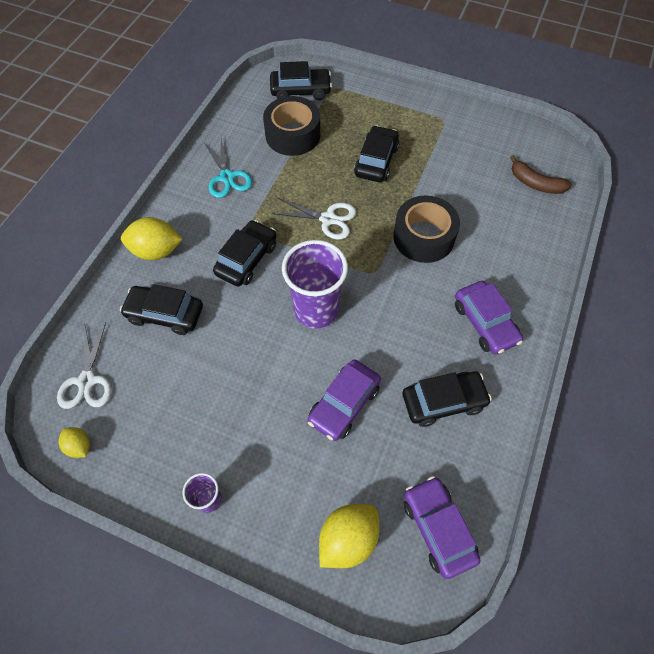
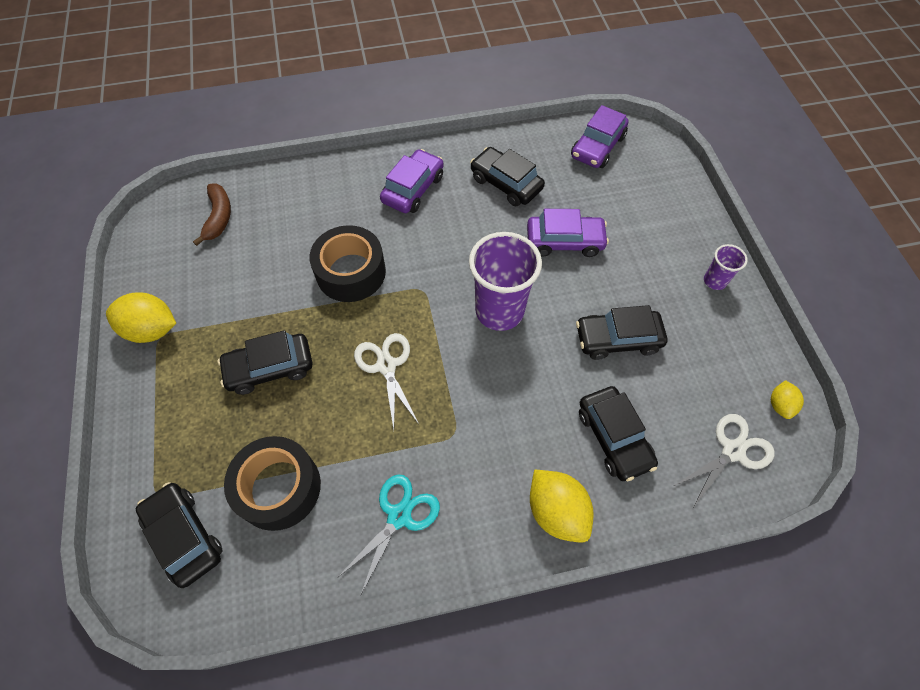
camera: 125 degrees left, 0 degrees up
(247, 259) = (493, 408): black car -> black car (617, 339)
(348, 539) = (652, 187): yellow lemon -> yellow lemon (152, 330)

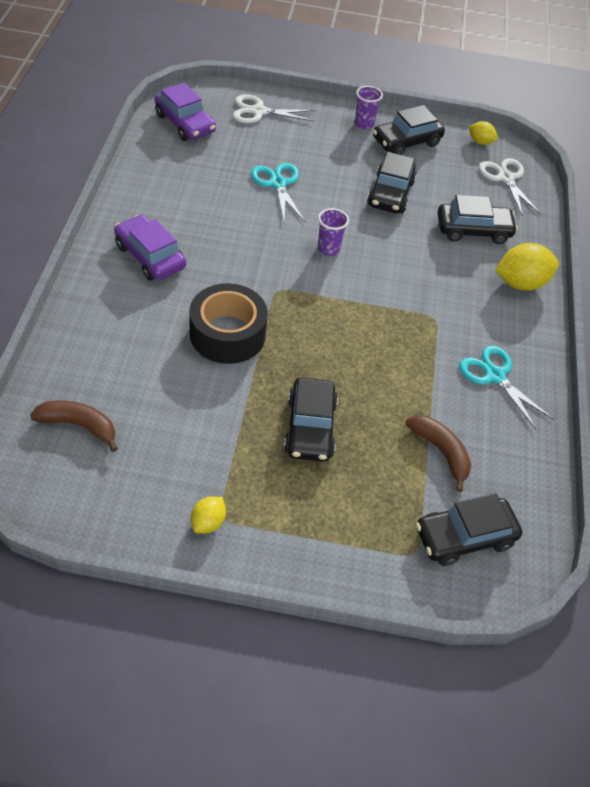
camera: 75 degrees left, 10 degrees down
(152, 330) = (208, 522): yellow lemon -> yellow lemon, size x0.55
(278, 488) = (441, 452): black tape -> brown banana
(386, 365) = (348, 340): white scissors -> white scissors (258, 111)
(499, 311) = (328, 249): purple cup -> purple cup, size x0.49
(506, 183) = (188, 193): black car -> black car (406, 142)
(564, 241) = (278, 184): purple car -> turquoise scissors

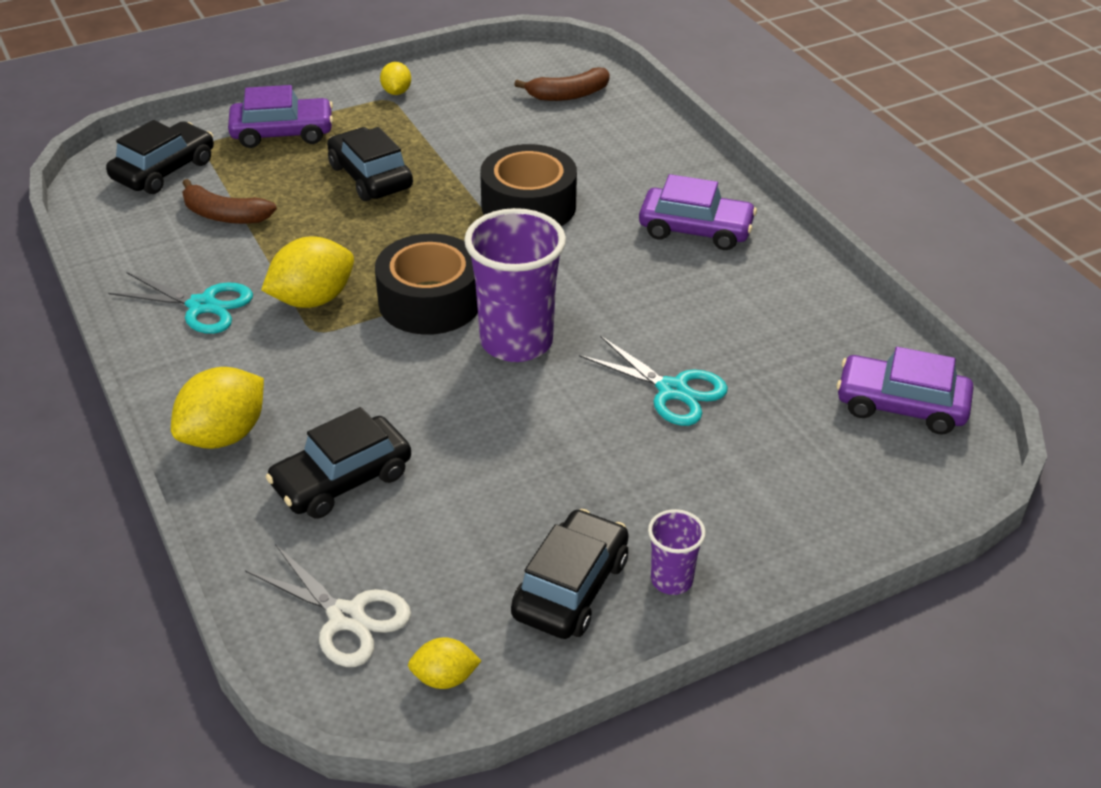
camera: 150 degrees right, 10 degrees down
(258, 111) = (844, 493): white scissors -> none
(328, 249) = (516, 342): purple cup -> purple cup, size x2.06
(342, 526) = (283, 133): none -> purple car
(354, 300) = (430, 301): none -> black tape
(390, 194) = (509, 468): black car -> none
(423, 341) = (312, 299): none -> yellow lemon

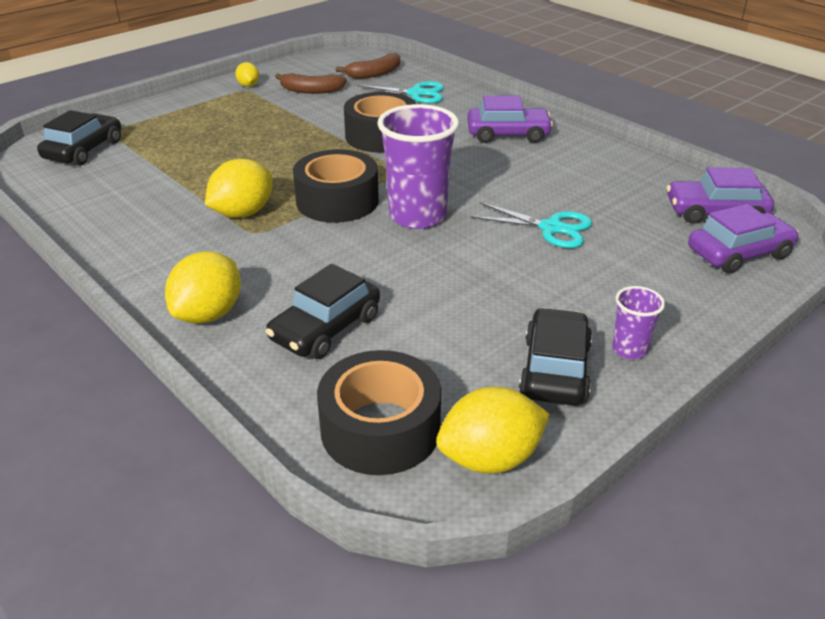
camera: 15 degrees left, 5 degrees down
(202, 306) = (152, 230): turquoise scissors -> turquoise scissors (416, 94)
(224, 215) = (146, 171): brown banana -> brown banana (311, 90)
(283, 133) = (172, 117): purple car -> purple car (738, 253)
(346, 617) = (380, 429): white scissors -> black tape
(370, 177) = (253, 134): black car -> none
(444, 678) = (490, 458): yellow lemon -> yellow lemon, size x1.82

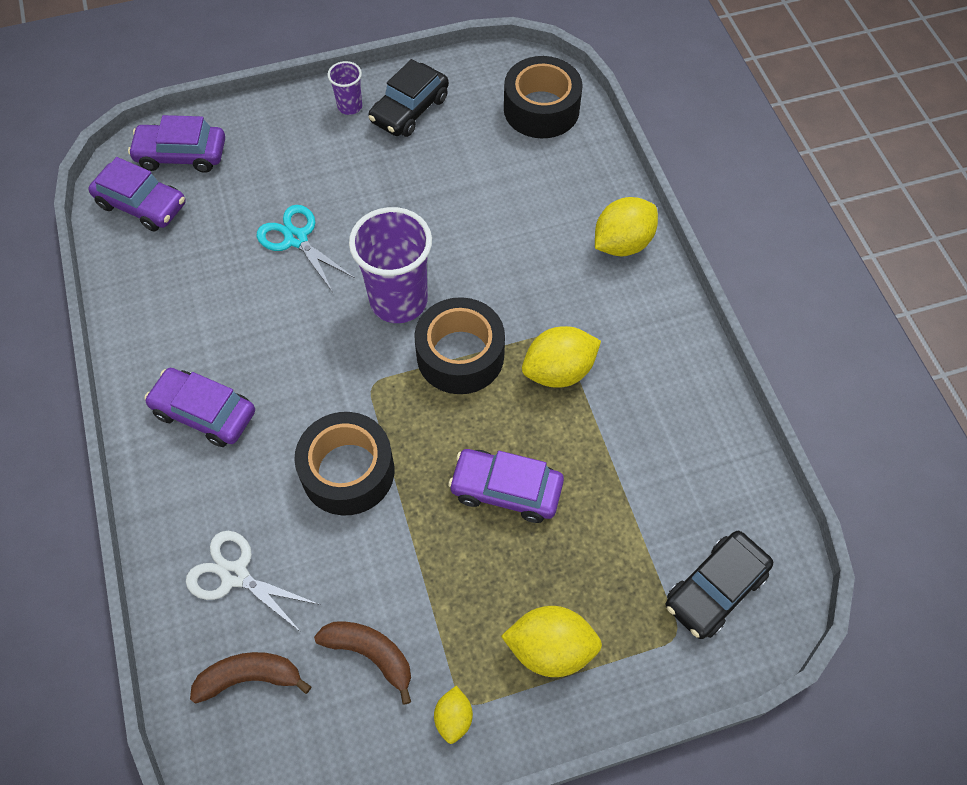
camera: 155 degrees left, 25 degrees up
(258, 153) = (506, 490): none -> purple car
(326, 328) = (540, 197): black car -> none
(416, 94) = (235, 575): turquoise scissors -> white scissors
(490, 458) = (490, 71): yellow lemon -> yellow lemon (550, 649)

